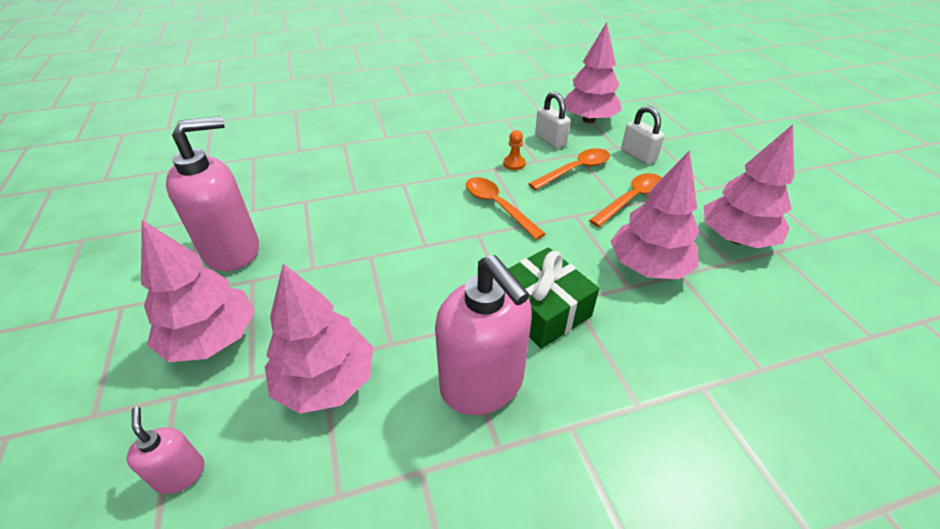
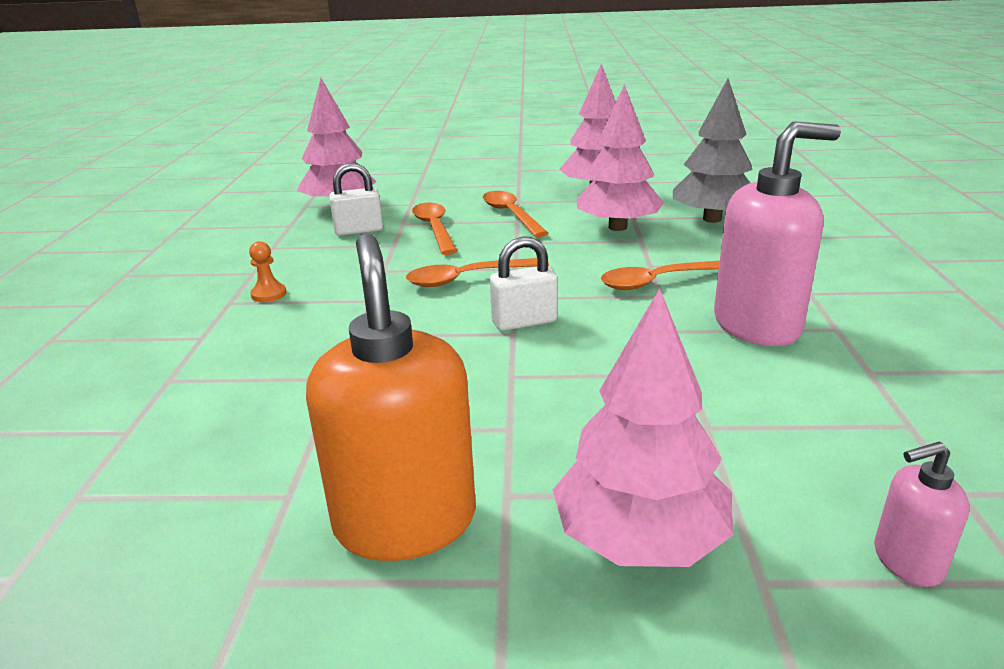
camera: 70 degrees left, 15 degrees down
(232, 250) = (405, 521): pink soap dispenser -> orange soap dispenser
(326, 381) = (745, 425): pink tree -> none
(514, 164) = (386, 257): orange pawn -> orange pawn (269, 294)
(542, 310) = (659, 281): green gift -> orange spoon
(638, 155) = (438, 198): white padlock -> white padlock (524, 322)
(722, 334) = (712, 219): none -> grey tree

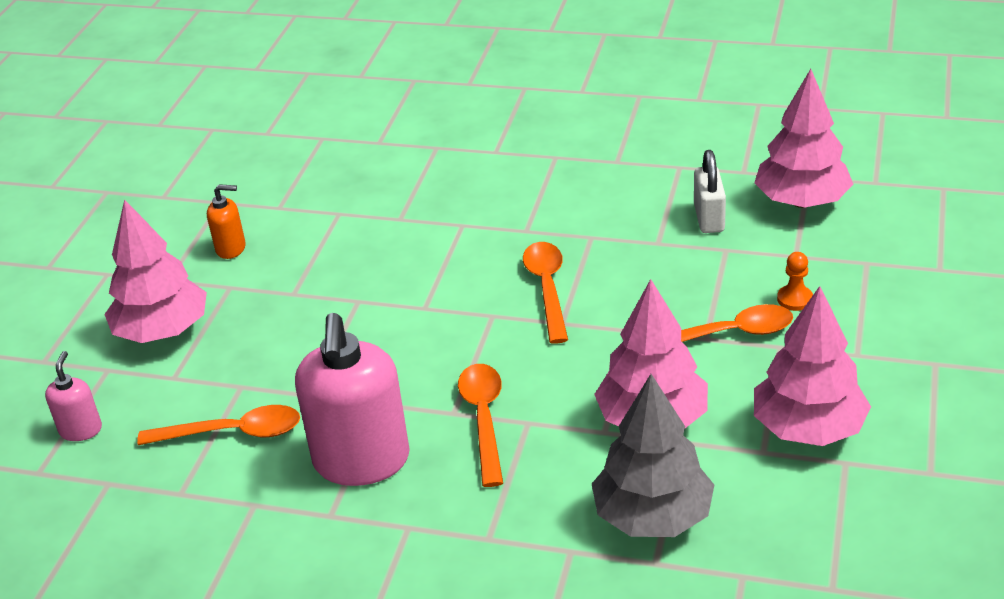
camera: 105 degrees right, 10 degrees up
(269, 294) = (562, 175): orange pawn -> orange pawn (794, 299)
(405, 521) = (231, 248): orange soap dispenser -> orange soap dispenser, size x0.47
(434, 229) = (697, 271): orange spoon -> orange spoon (233, 433)
(524, 322) = (440, 316): white padlock -> none

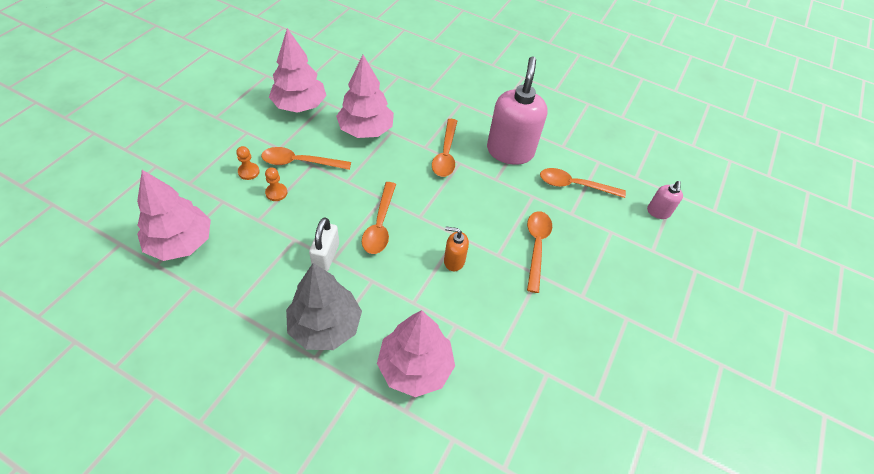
camera: 175 degrees left, 15 degrees up
(162, 331) = (623, 269): pink tree -> pink tree (415, 367)
(231, 248) = (583, 335): orange soap dispenser -> orange soap dispenser (454, 261)
(299, 325) = (536, 246): none -> orange spoon
(653, 516) = (389, 91): grey tree -> grey tree (325, 326)
(709, 218) = (249, 249): white padlock -> white padlock (326, 256)
(728, 285) = (276, 193): none -> orange pawn

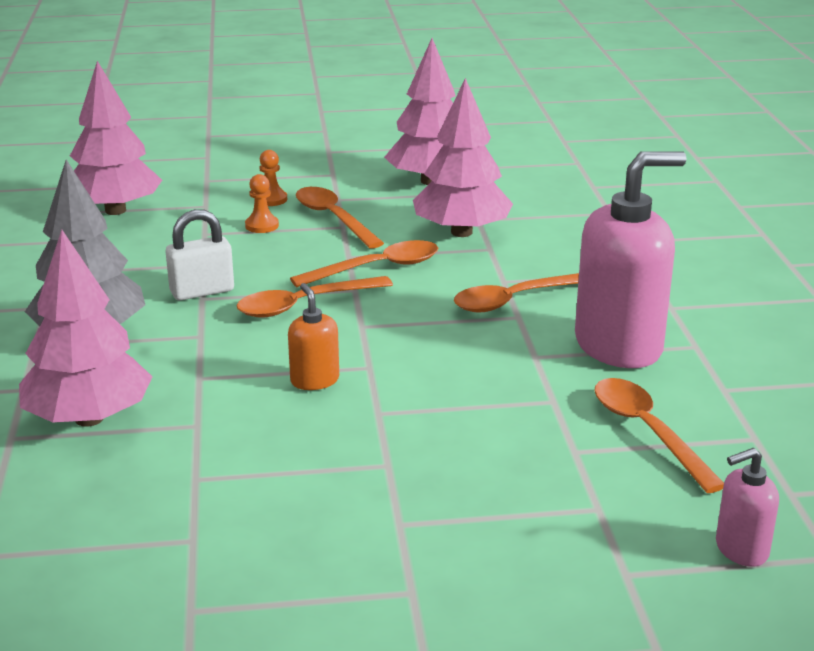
camera: 60 degrees right, 25 degrees down
(536, 246) = (445, 440): orange spoon -> orange spoon (377, 268)

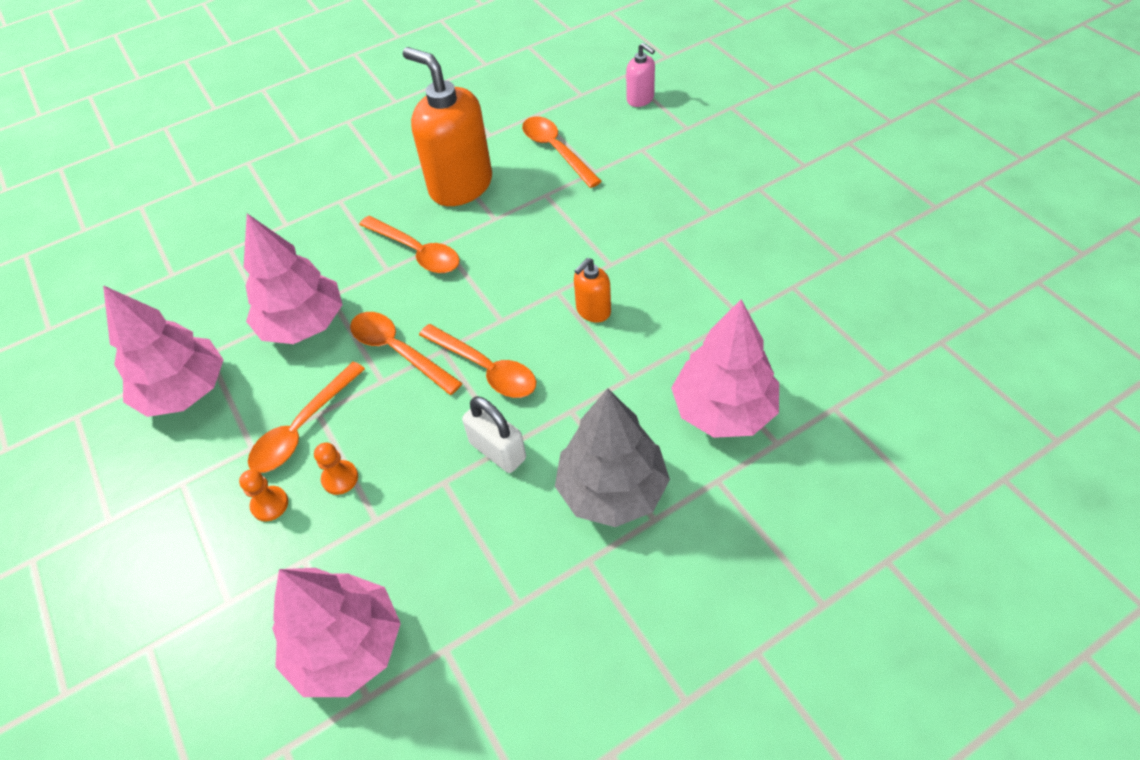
camera: 110 degrees left, 25 degrees up
(619, 346) = (460, 186): pink soap dispenser -> orange soap dispenser
(647, 431) = (556, 150): orange spoon -> orange spoon turned 105 degrees clockwise

